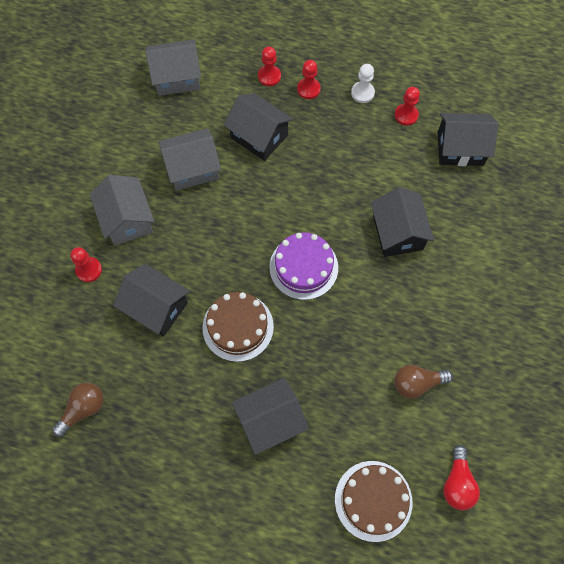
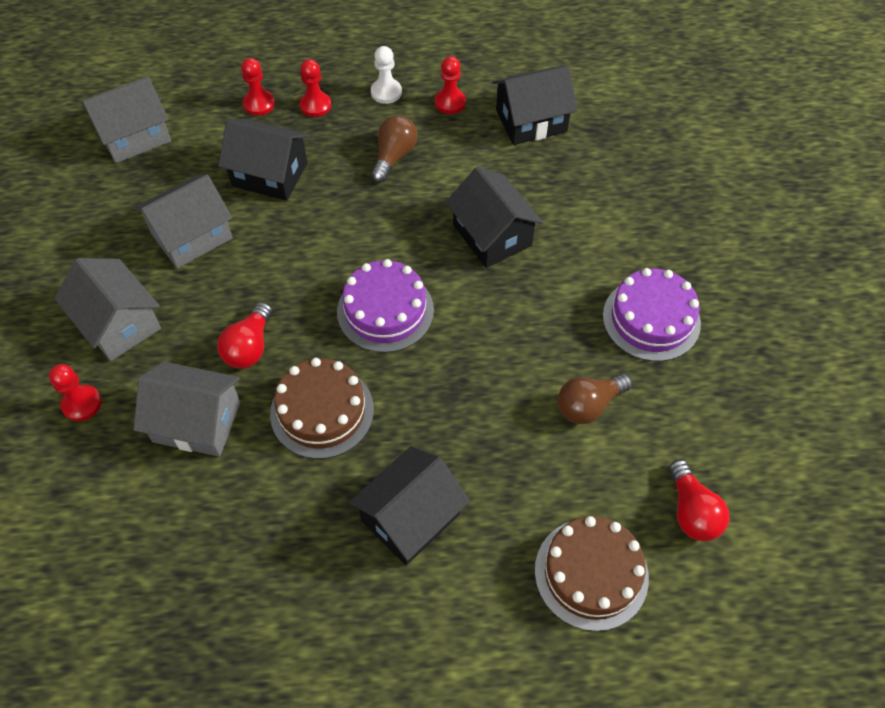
camera: 20 degrees left, 10 degrees down
(83, 409) = (130, 594): brown light bulb -> brown light bulb (394, 156)
(156, 307) = (197, 422): black house -> grey house
(205, 264) = (249, 347): none -> red light bulb
(486, 334) = (651, 319): none -> purple cake

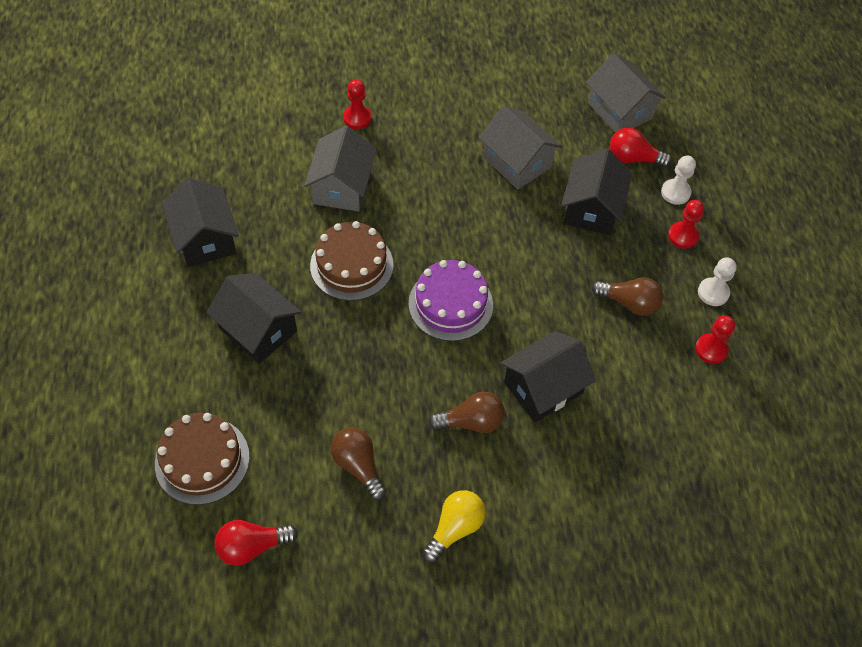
camera: 85 degrees right, 0 degrees up
(118, 323) = (428, 128): grey house -> none
(249, 347) = (410, 212): red light bulb -> red light bulb (633, 158)
(259, 104) = (675, 192): red pawn -> white pawn
(531, 121) = (700, 425): black house -> black house (205, 238)
(532, 299) = (471, 422): none -> brown light bulb
(651, 319) = (455, 528): purple cake -> yellow light bulb

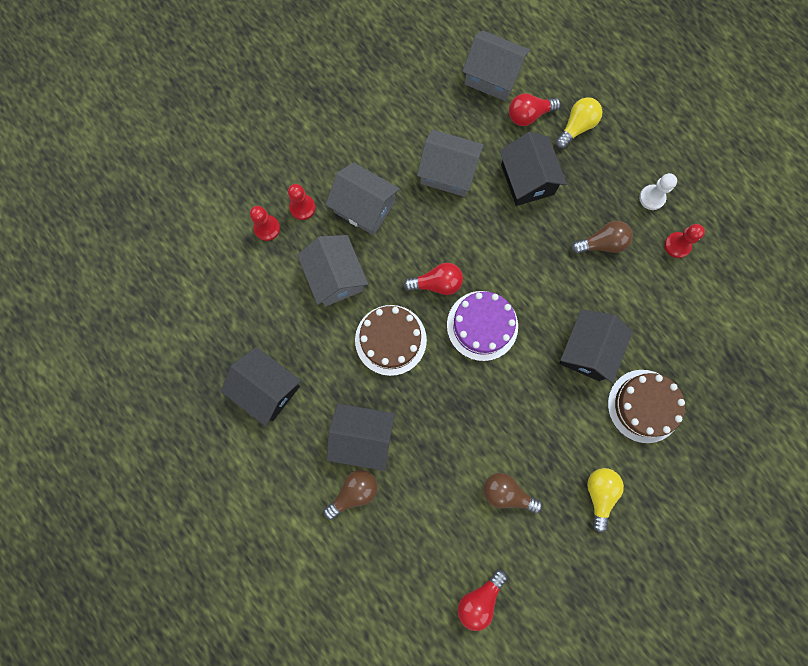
camera: 30 degrees left, 20 degrees up
(202, 460) = (399, 561): brown cake -> brown cake (644, 406)
(414, 147) = (364, 207): none -> grey house
(434, 244) = (437, 283): none -> red light bulb
(471, 422) = (557, 409): brown light bulb -> brown light bulb (354, 492)
(675, 192) = (576, 127): white pawn -> yellow light bulb
(683, 236) = (604, 162): red pawn -> red pawn (267, 228)

